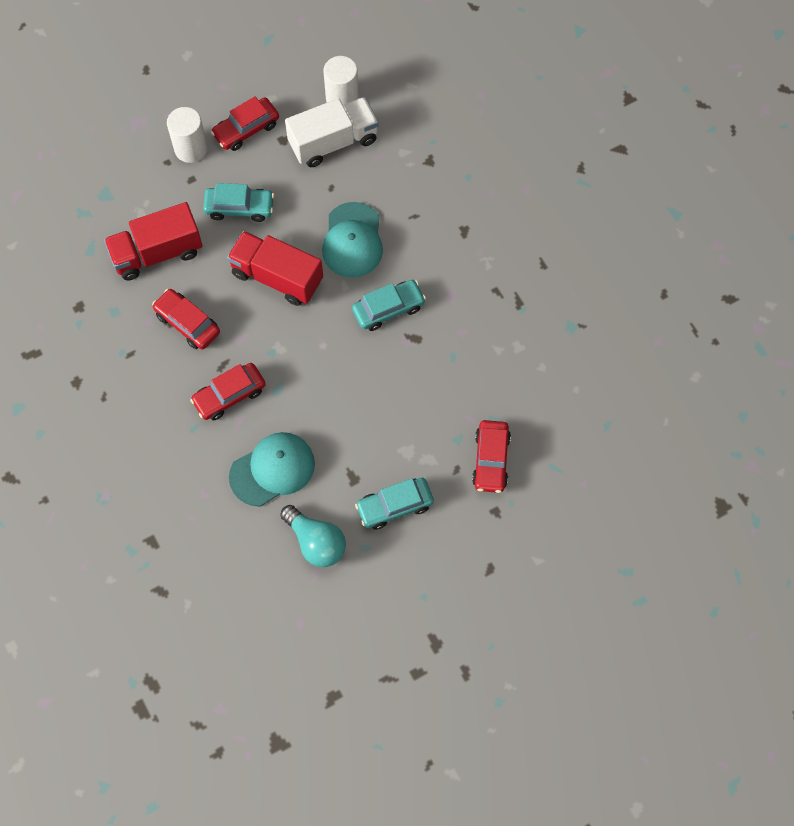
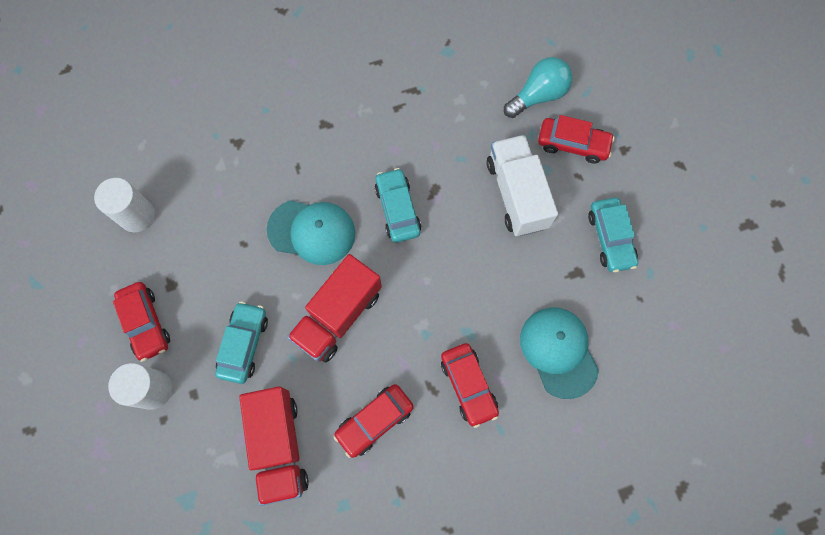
camera: 80 degrees left, 5 degrees up
(316, 542) = (641, 319): turquoise light bulb -> turquoise light bulb (538, 95)
(333, 142) = (188, 233): white truck -> white truck (517, 194)

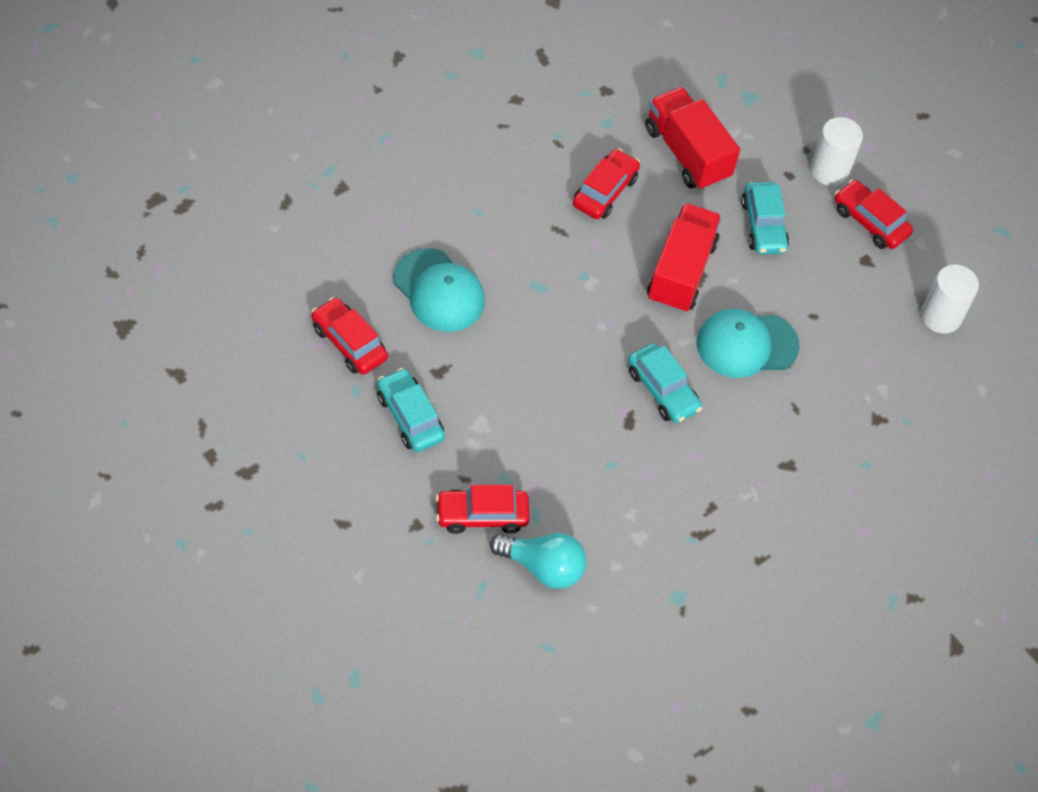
camera: 155 degrees right, 15 degrees down
(468, 385) = (523, 241): red car -> red car (349, 343)
(517, 194) = (532, 439): white truck -> none
(538, 95) = (543, 567): turquoise light bulb -> turquoise light bulb turned 105 degrees counterclockwise

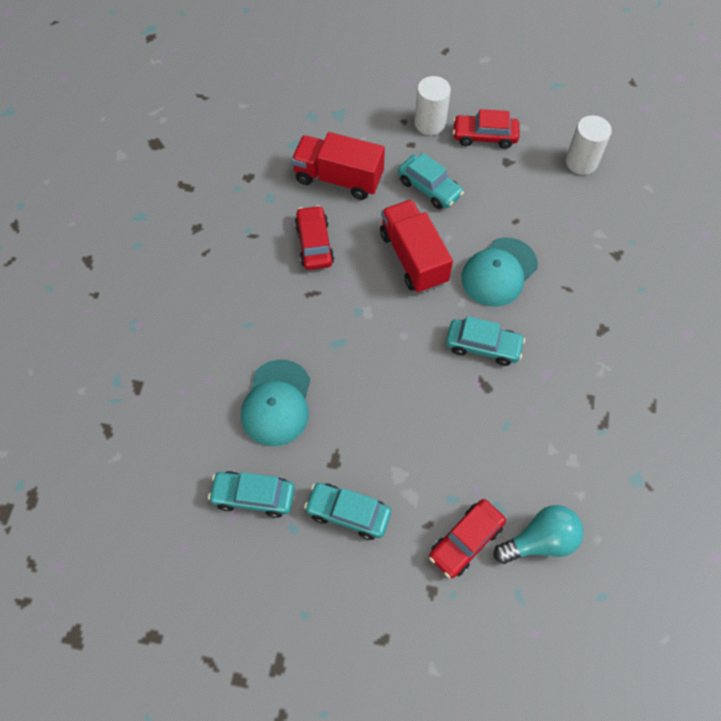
camera: 35 degrees left, 5 degrees up
(349, 343) = (253, 496): red car -> turquoise car
(439, 291) = (277, 403): turquoise cap -> turquoise cap turned 90 degrees clockwise

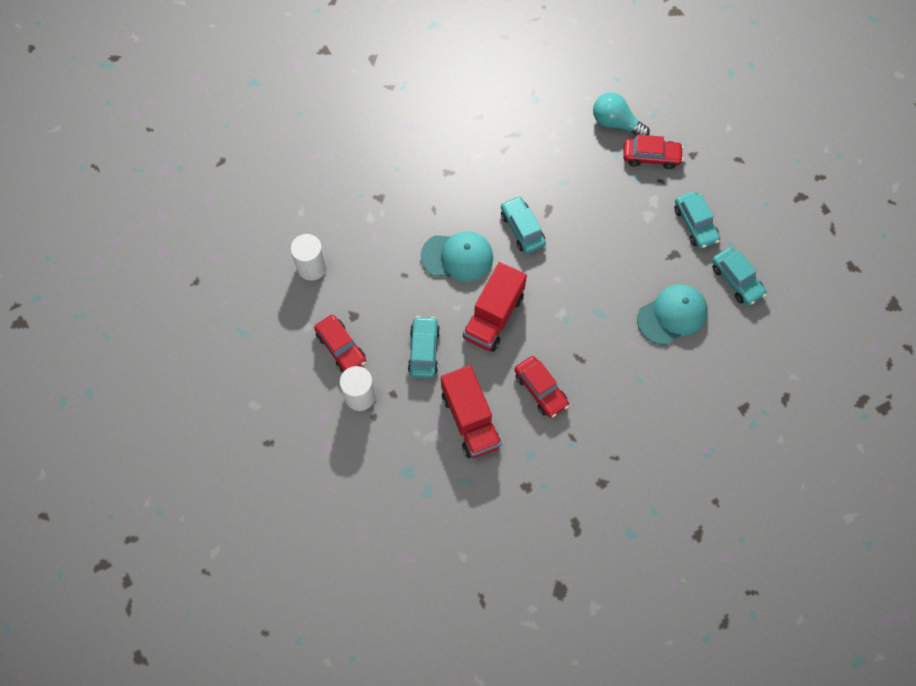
camera: 130 degrees left, 5 degrees up
(314, 244) = (540, 389): red car -> red car turned 75 degrees counterclockwise

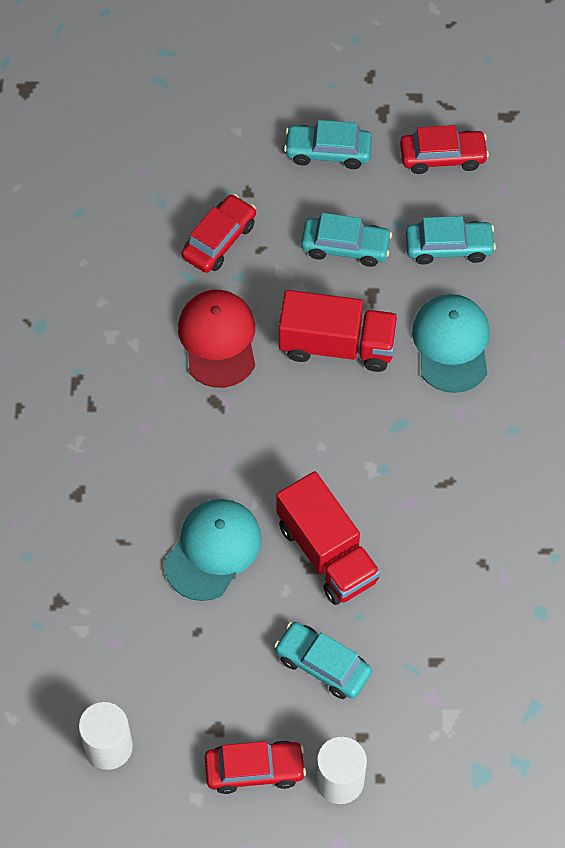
camera: 60 degrees left, 5 degrees down
(470, 420) = (453, 659): red truck -> red truck (337, 345)
(522, 229) = (223, 449): turquoise car -> turquoise car (328, 152)
(540, 389) = (461, 552): red car -> red car (442, 157)
(588, 190) = (218, 339): none -> red cap
(615, 123) = (142, 252): turquoise light bulb -> none

